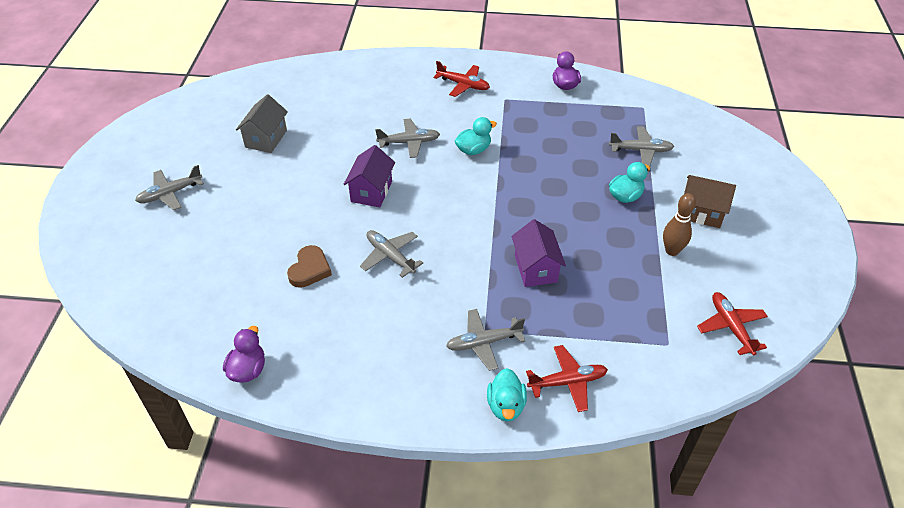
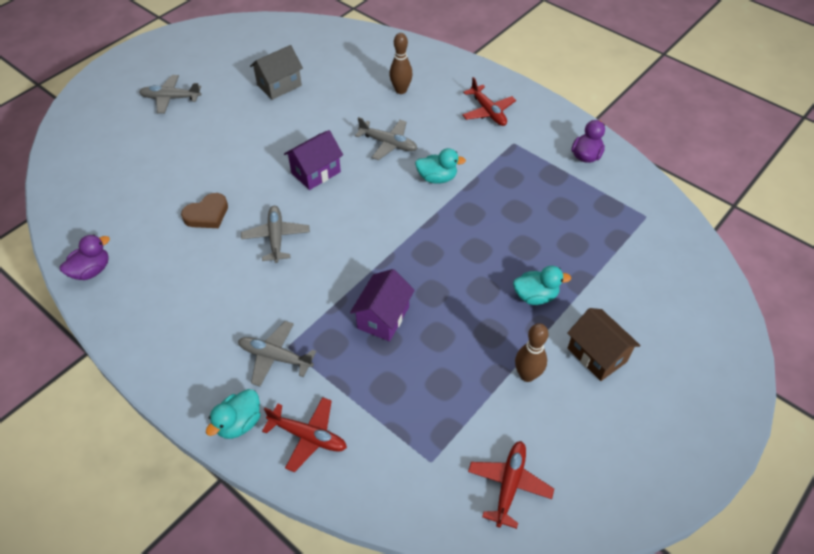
camera: 35 degrees right, 5 degrees up
(377, 98) = (401, 90): none -> brown bowling pin
(641, 150) = (598, 259): grey plane -> none

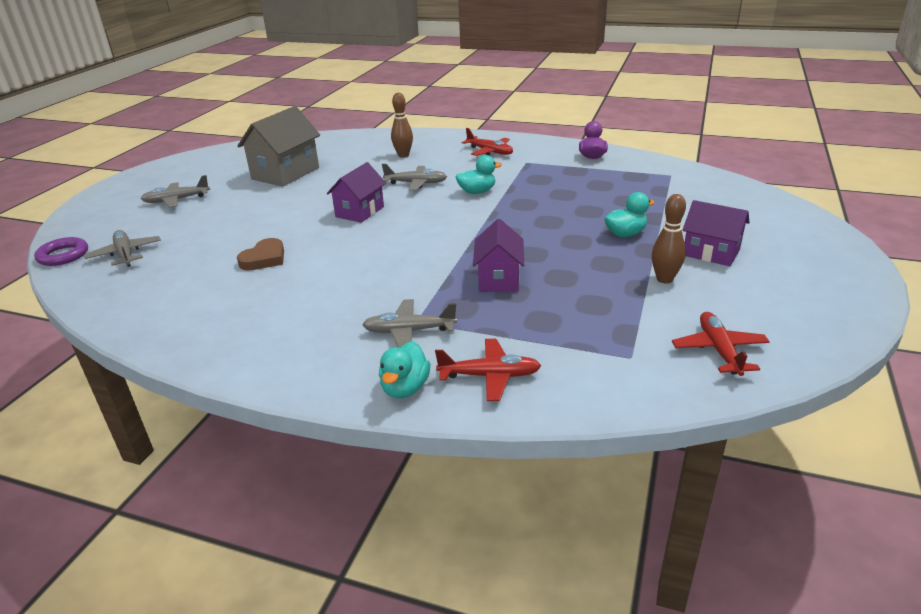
camera: 20 degrees left, 20 degrees down
(58, 151) = (63, 255): none -> purple ring
(91, 270) = (151, 324): purple duck -> none
(276, 237) = (349, 256): grey plane -> grey plane (125, 254)
(279, 85) = (285, 173): grey house -> grey house, size x1.53
(597, 355) = (711, 253): brown house -> purple house

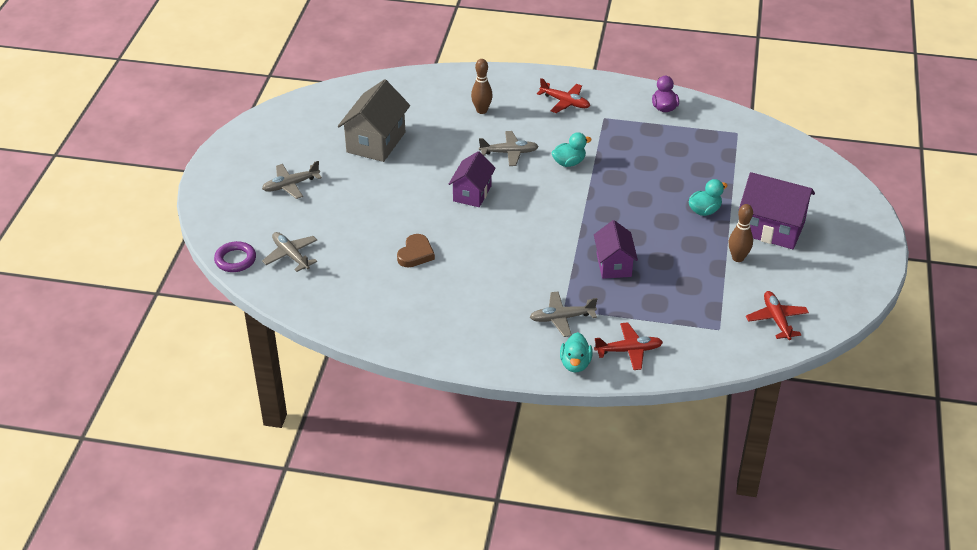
camera: 10 degrees left, 10 degrees up
(711, 253) = (772, 228): purple house -> purple house, size x1.53

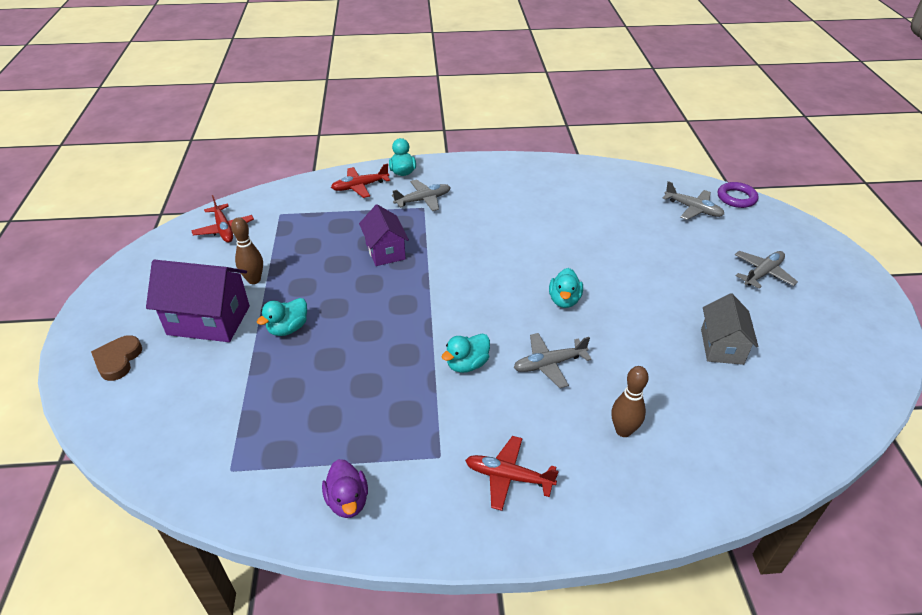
camera: 165 degrees right, 0 degrees up
(376, 142) = (721, 346): grey house -> grey house, size x0.66
(415, 254) = (582, 229): brown heart -> brown heart (118, 360)
(472, 193) = (564, 300): purple house -> turquoise duck

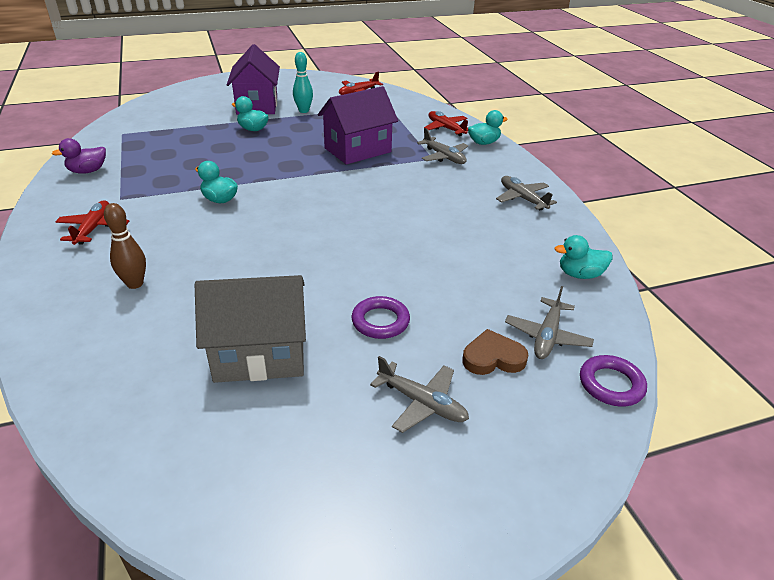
camera: 75 degrees right, 5 degrees down
(118, 360) = (217, 89): brown heart -> brown heart (493, 358)
(254, 280) = (304, 111): brown bowling pin -> turquoise bowling pin
(385, 251) = (358, 150): purple house -> purple house, size x1.53
(549, 364) = (222, 239): grey plane -> grey plane (522, 198)
(564, 300) = (316, 242): turquoise duck -> turquoise duck (579, 274)
(679, 279) = (380, 321): none -> purple ring
(721, 346) = (260, 354): grey house -> grey house, size x1.53

